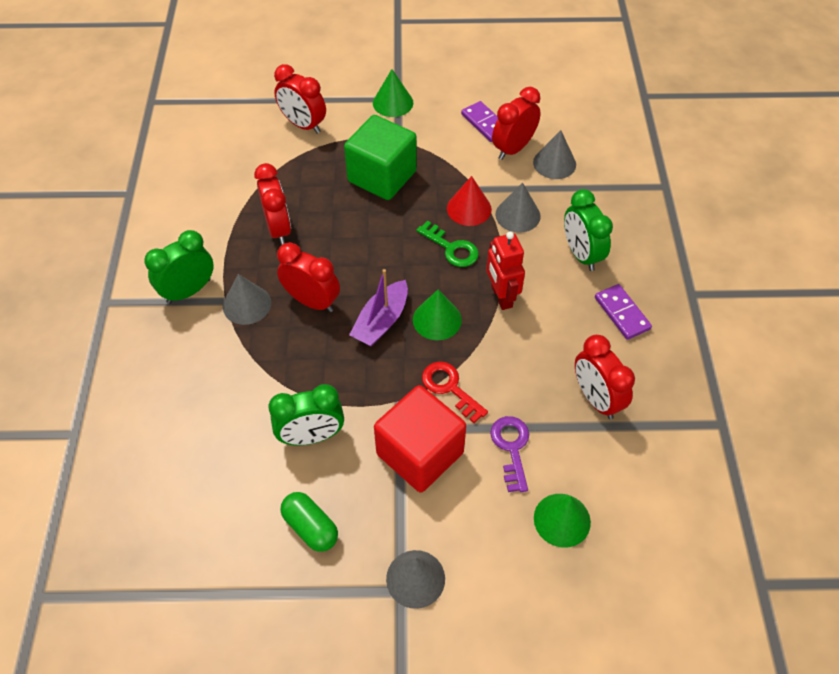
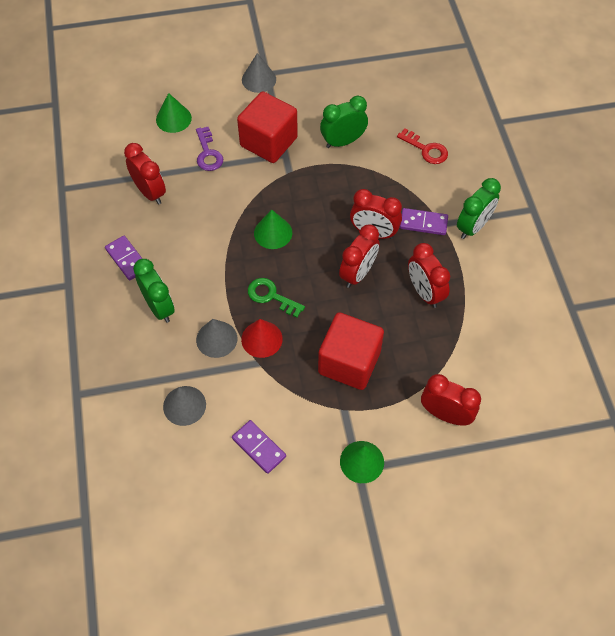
camera: 170 degrees right, 5 degrees up
(247, 304) = (423, 223): grey cone -> purple domino
(310, 527) = (327, 94): green capsule -> none
(381, 321) = (315, 225): purple boat -> none
(382, 176) = (349, 362): green cube -> red cube
(450, 388) = (255, 185): red key -> red key (426, 149)
(501, 296) = (224, 259): red robot -> none
(513, 149) = (226, 417): red clock -> red clock (358, 273)

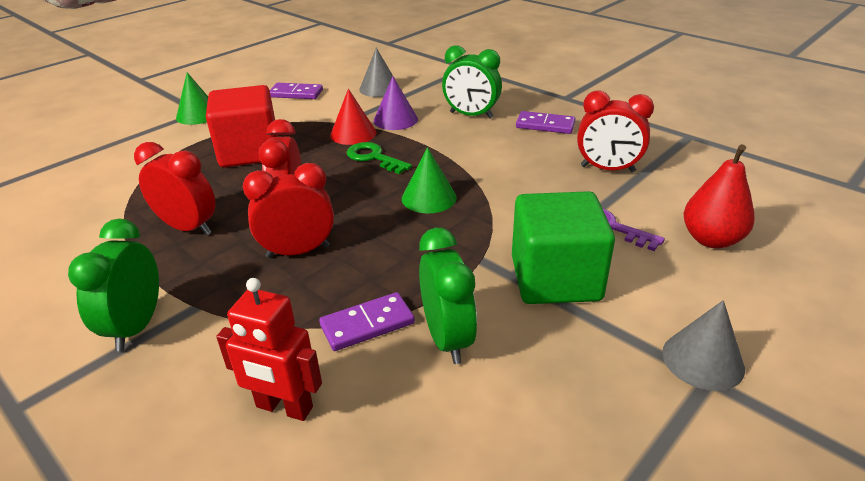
camera: 145 degrees right, 25 degrees down
(173, 119) = (711, 239): green cone -> red pear
(216, 339) = (395, 120): grey cone -> purple cone
(268, 142) = (555, 279): red cube -> green cube
(271, 296) = (374, 158): green key -> green key turned 135 degrees counterclockwise
(343, 141) = (447, 338): green clock -> green clock turned 45 degrees counterclockwise
(423, 223) = (227, 294): purple domino -> purple domino (367, 324)
(426, 149) = (284, 407): red key -> red robot
(445, 414) = (123, 159): red clock -> none

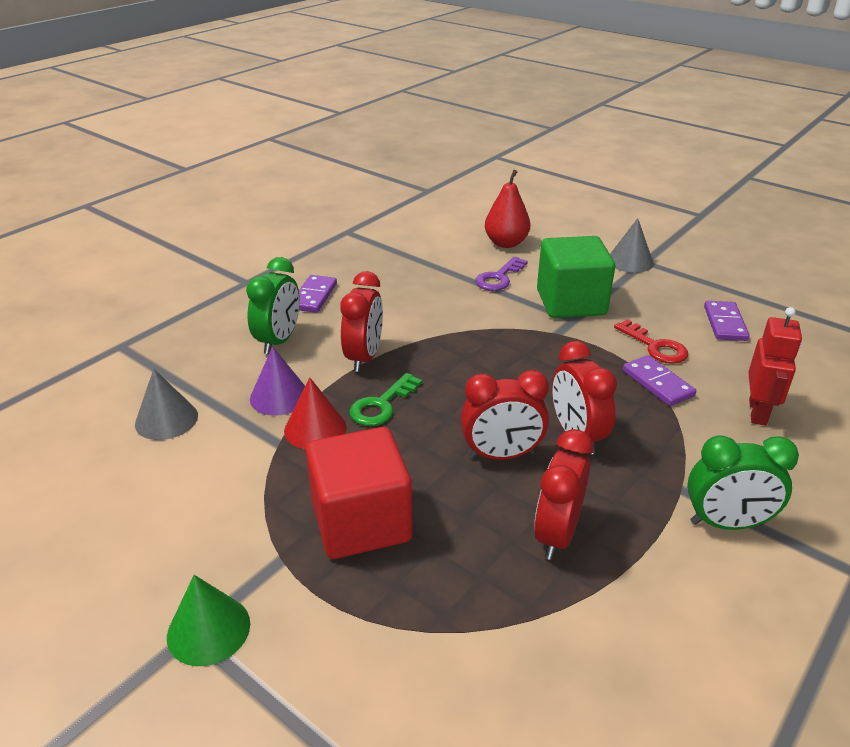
camera: 95 degrees left, 0 degrees up
(296, 94) = (153, 510): purple domino -> purple domino (725, 323)
(429, 198) = (466, 362): green cone -> none
(447, 338) = (655, 346): green clock -> red key
(607, 169) = (407, 271): red clock -> red clock (364, 357)

